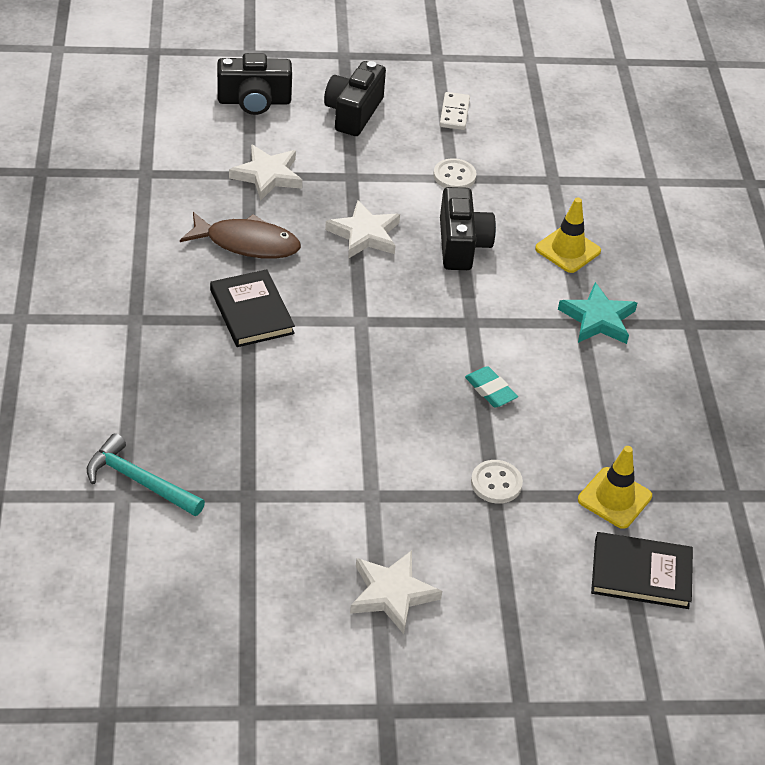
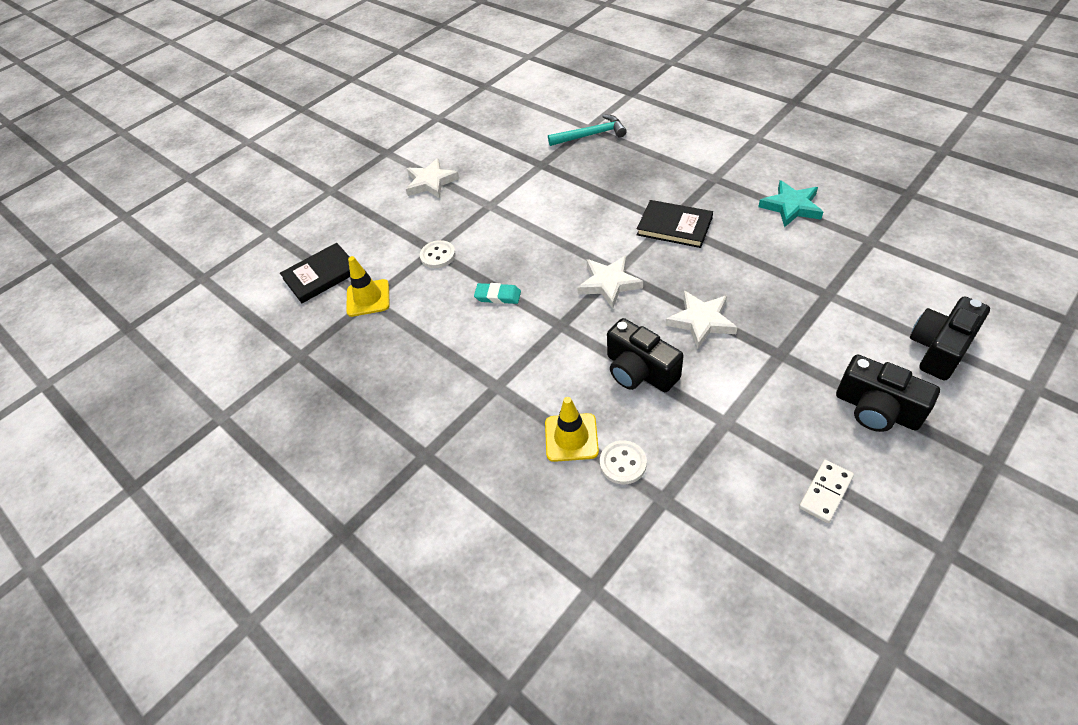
camera: 145 degrees right, 5 degrees up
(247, 243) = (744, 255): brown fish -> none
(267, 175) = (819, 304): white star -> white star (609, 283)
(353, 113) = (876, 409): black camera -> black camera turned 150 degrees clockwise
(454, 113) = (825, 492): white domino -> white domino turned 75 degrees clockwise
(454, 176) = (727, 424): white button -> white button (623, 463)
(598, 319) = (489, 399): turquoise star -> turquoise star (791, 207)

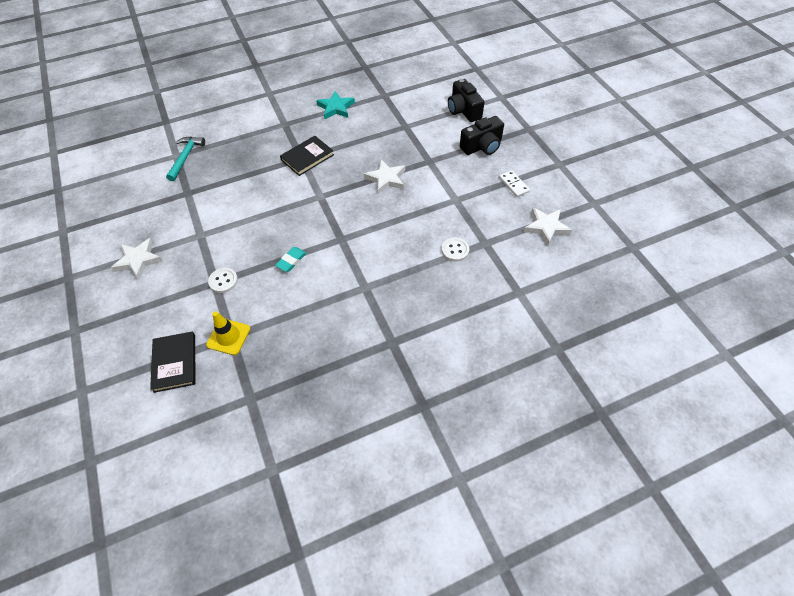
camera: 70 degrees left, 5 degrees up
(571, 437) = (425, 265): yellow traffic cone -> none
(609, 283) = (327, 204): white star -> white star (546, 227)
(639, 371) = (401, 218): black camera -> none

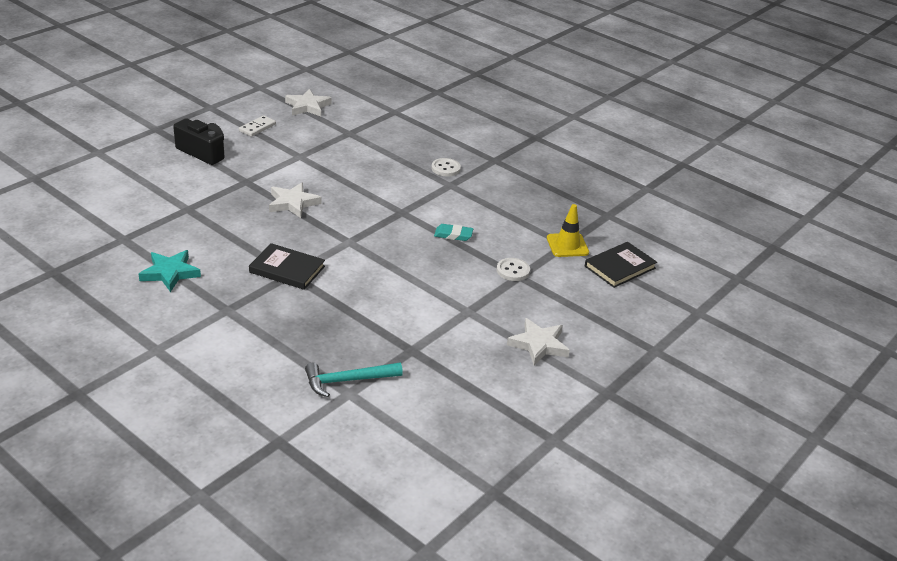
camera: 120 degrees left, 20 degrees down
(455, 250) = (369, 146): white button -> white button (445, 168)
(463, 110) = (137, 173): black camera -> none

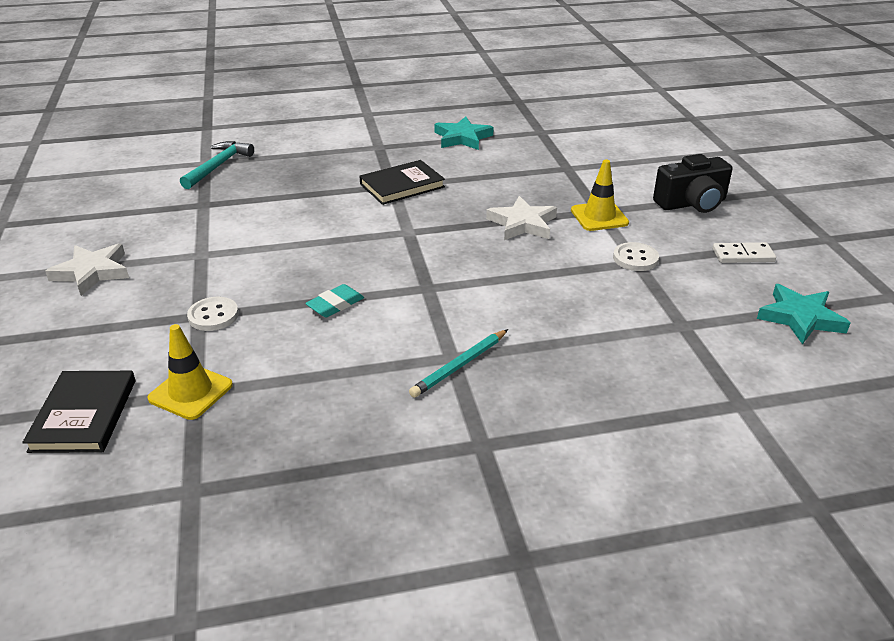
camera: 130 degrees right, 0 degrees up
(255, 179) = (599, 217): none -> yellow traffic cone
(257, 128) = (743, 255): white domino -> white domino turned 75 degrees counterclockwise
(307, 106) = (800, 318): white star -> turquoise star
(445, 168) = (501, 374): white button -> white button (635, 258)
(454, 180) = (459, 366): none -> turquoise pencil

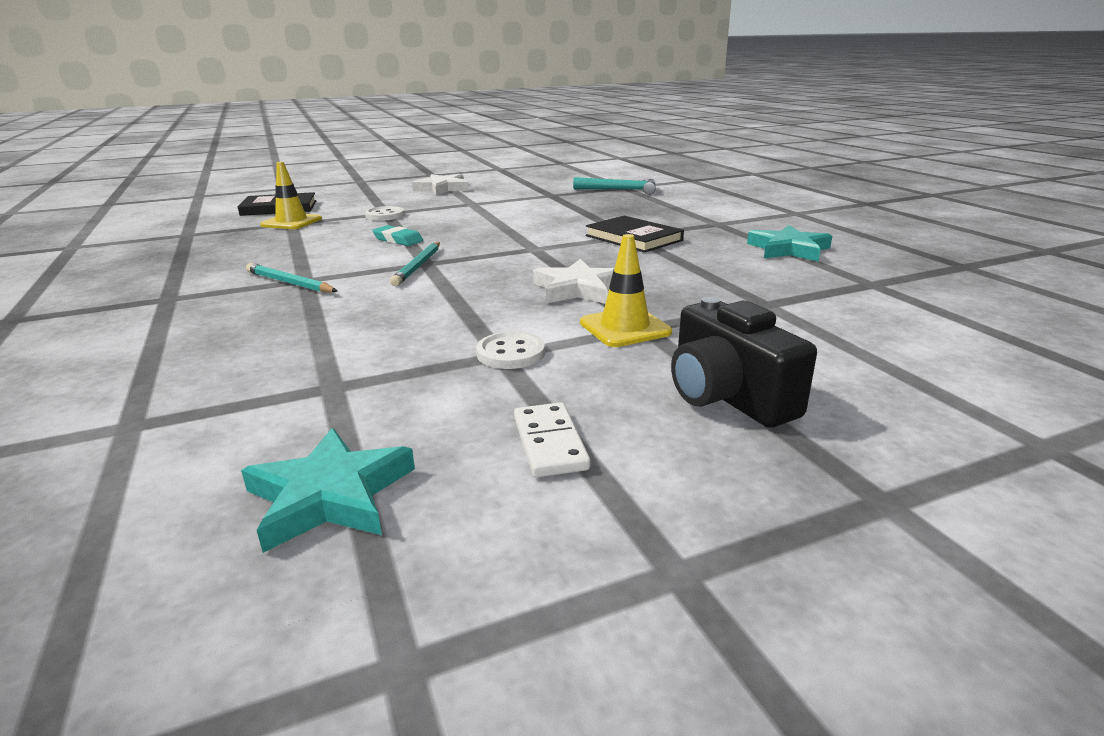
camera: 80 degrees right, 10 degrees down
(436, 292) = (418, 266): none -> turquoise pencil

